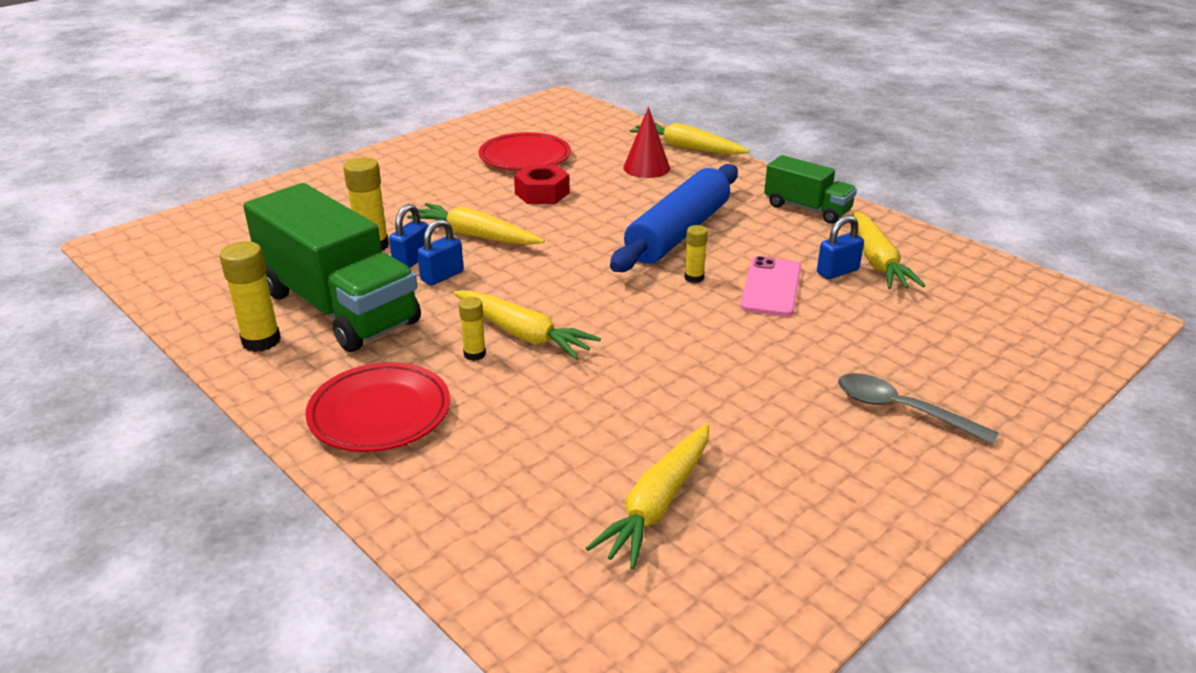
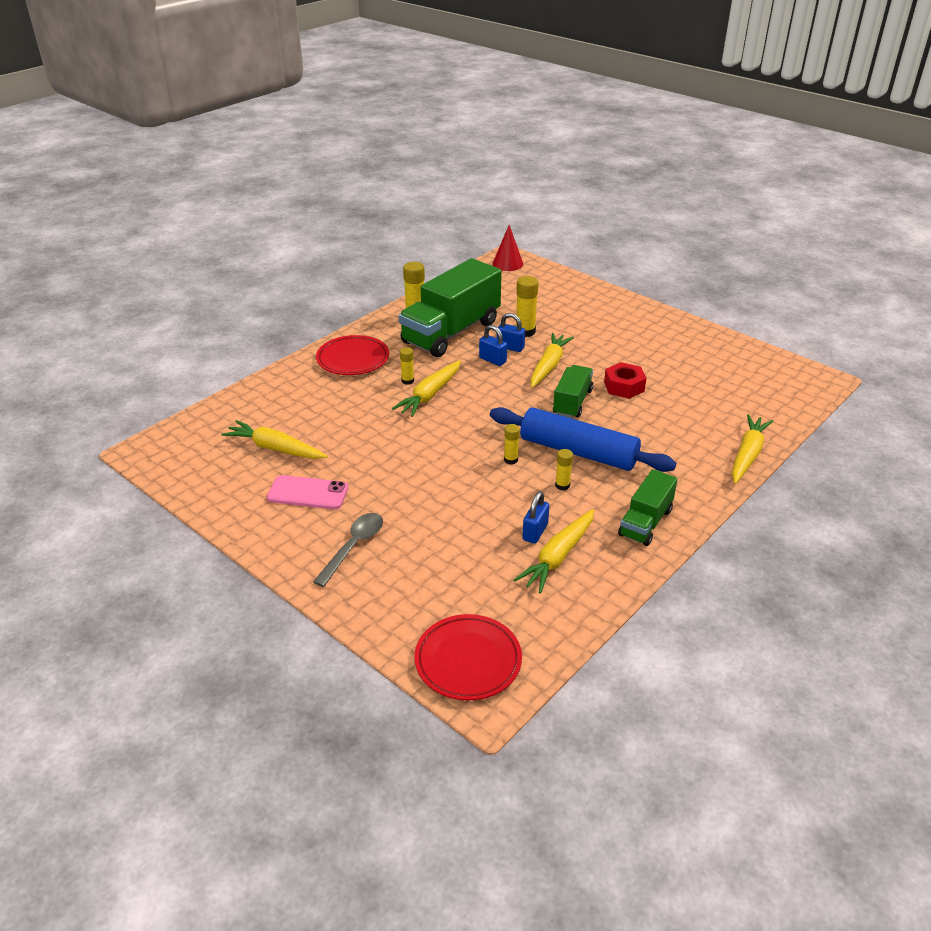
camera: 85 degrees right, 5 degrees up
(525, 157) = (685, 374): red plate -> red plate (468, 661)
(569, 227) = (572, 402): none -> green truck
(646, 168) = (693, 433): red cone -> red cone (507, 263)
(746, 248) = (562, 485): none -> yellow glue stick
(771, 287) = (503, 496): pink phone -> pink phone (308, 493)
(837, 271) = (535, 532): blue padlock -> blue padlock turned 60 degrees clockwise
(877, 261) = (558, 557): yellow carrot -> yellow carrot turned 45 degrees counterclockwise

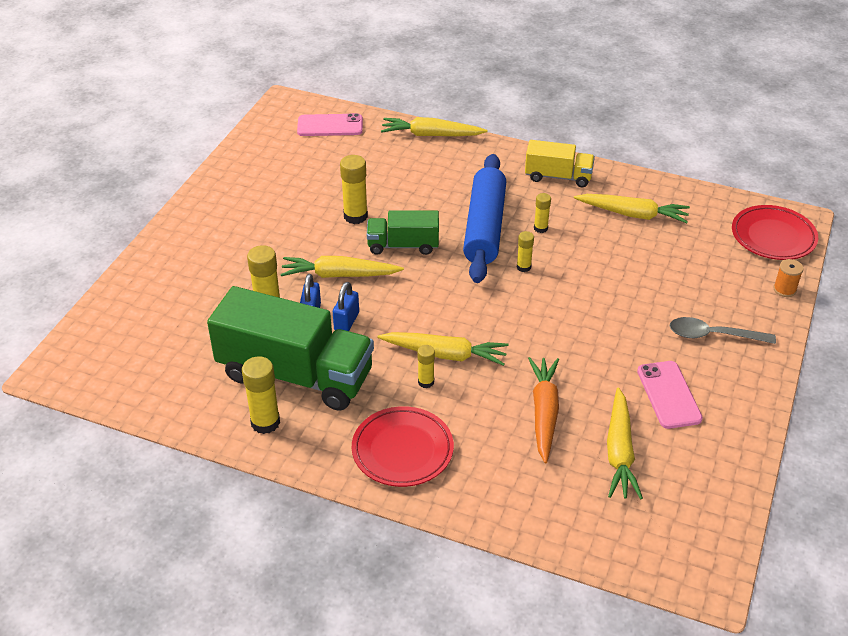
camera: 110 degrees left, 5 degrees up
(339, 424) = (544, 413): none -> orange carrot
(380, 629) = (784, 289): none -> orange spool
(507, 263) = (75, 368): red cone -> none
(535, 532) = (613, 232): blue padlock -> none
(624, 386) = (355, 216): red nut -> yellow glue stick
(645, 522) = (558, 176): green truck -> yellow truck
(776, 398) = (330, 126): none -> pink phone

